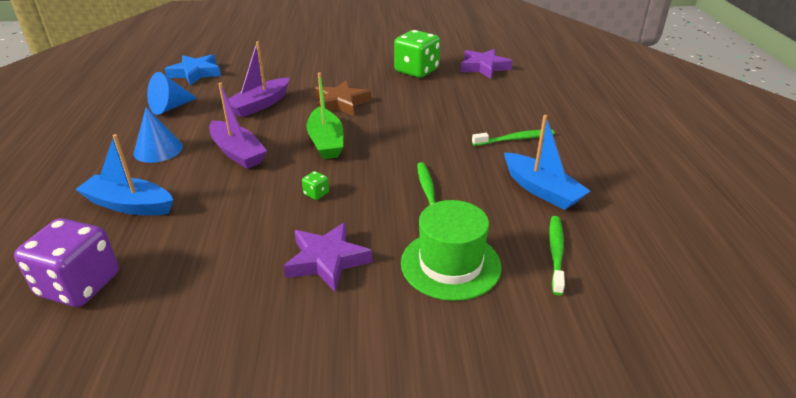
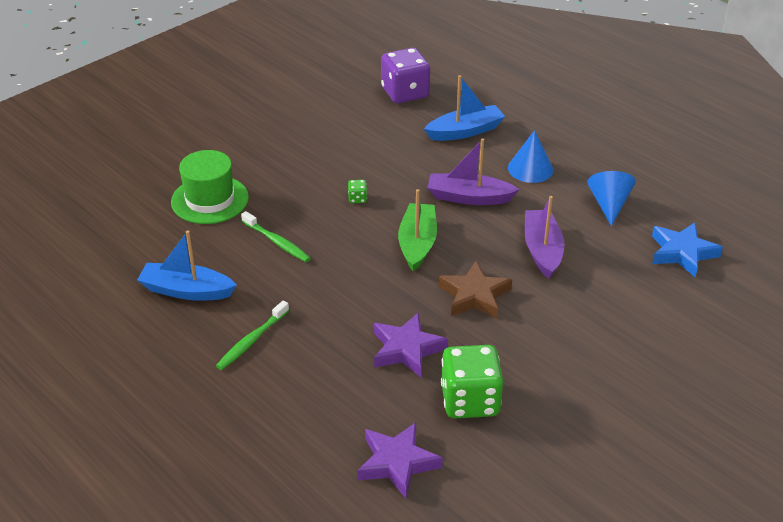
camera: 140 degrees right, 5 degrees up
(326, 142) = (417, 243): green boat -> green boat turned 60 degrees clockwise
(327, 260) = (290, 165): purple star -> purple star (407, 349)
(556, 253) = (143, 241): green toothbrush -> none

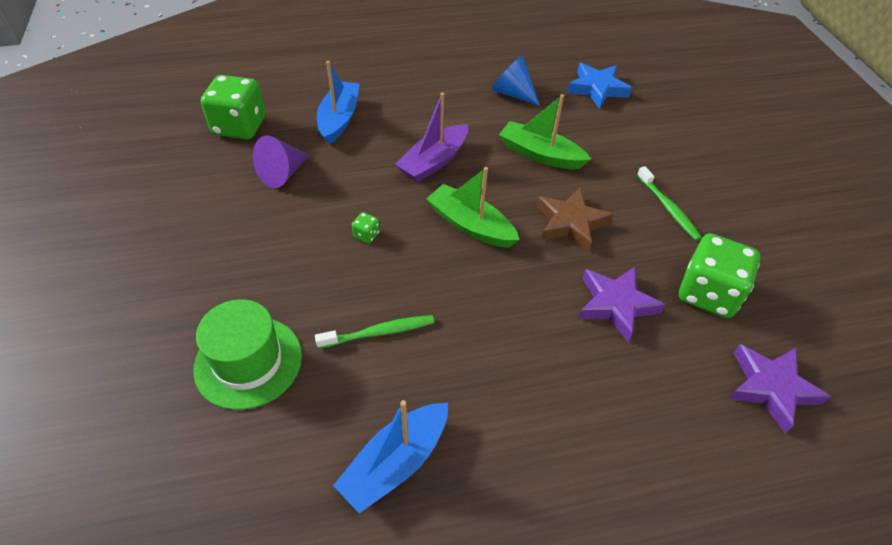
camera: 60 degrees left, 10 degrees up
(252, 340) = (527, 433): green toothbrush -> green toothbrush (668, 208)
(378, 135) = (282, 174): none -> purple cone
(405, 93) = (240, 126): purple dice -> green dice
(530, 169) = (429, 109): blue cone -> none
(542, 250) = (540, 155): purple boat -> green boat

